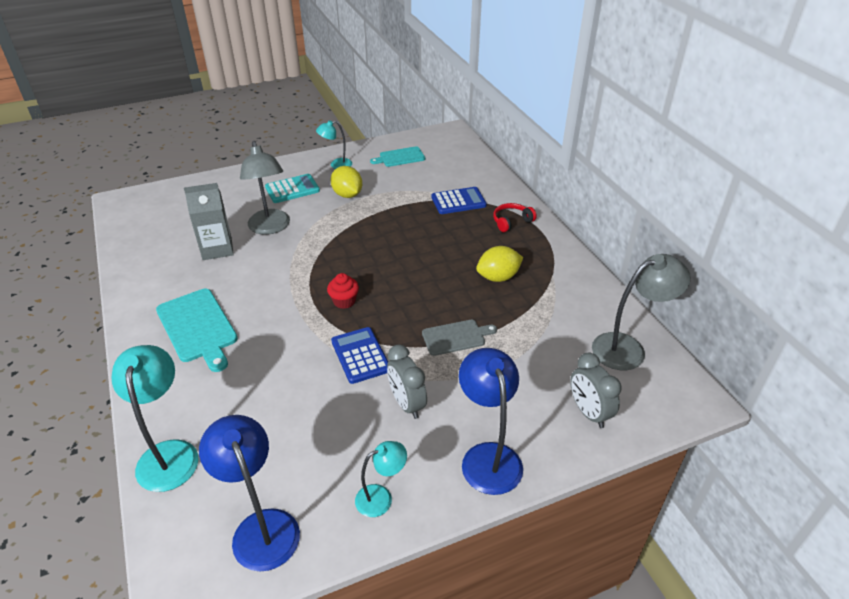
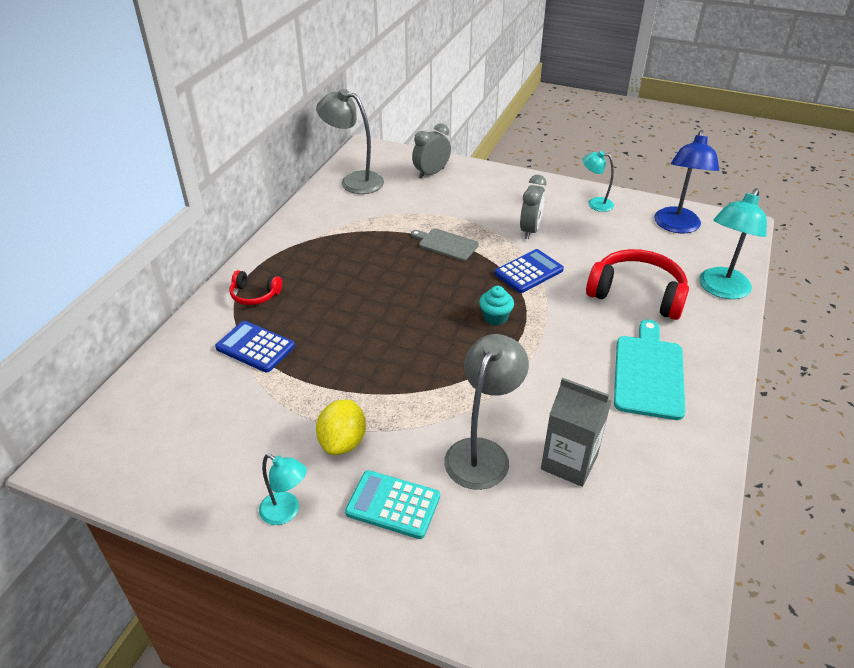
camera: 135 degrees left, 0 degrees up
(249, 394) = (637, 294): none -> red headphones
(344, 301) = (495, 317): red cupcake -> turquoise cupcake
(360, 355) = (528, 272): blue calculator -> blue calculator turned 150 degrees counterclockwise
(400, 157) = (199, 461): turquoise cutting board -> none
(488, 456) = (514, 187): blue lamp -> none
(498, 277) = (350, 261): yellow lemon -> none
(588, 412) = (431, 173): grey clock -> grey clock turned 150 degrees counterclockwise

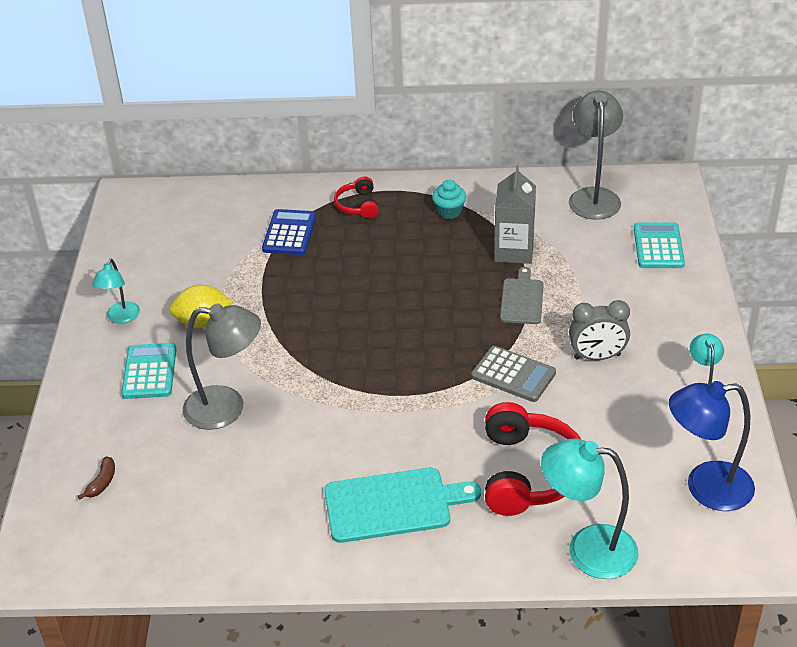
camera: 70 degrees right, 0 degrees up
(431, 173) = (658, 246): grey clock -> turquoise calculator
(495, 317) = (418, 369): turquoise cupcake -> turquoise cupcake (449, 211)
(528, 272) = (513, 375): blue calculator -> grey calculator
(548, 586) = (102, 482): none -> brown banana
(569, 462) = (239, 468): grey carton -> grey carton (514, 251)

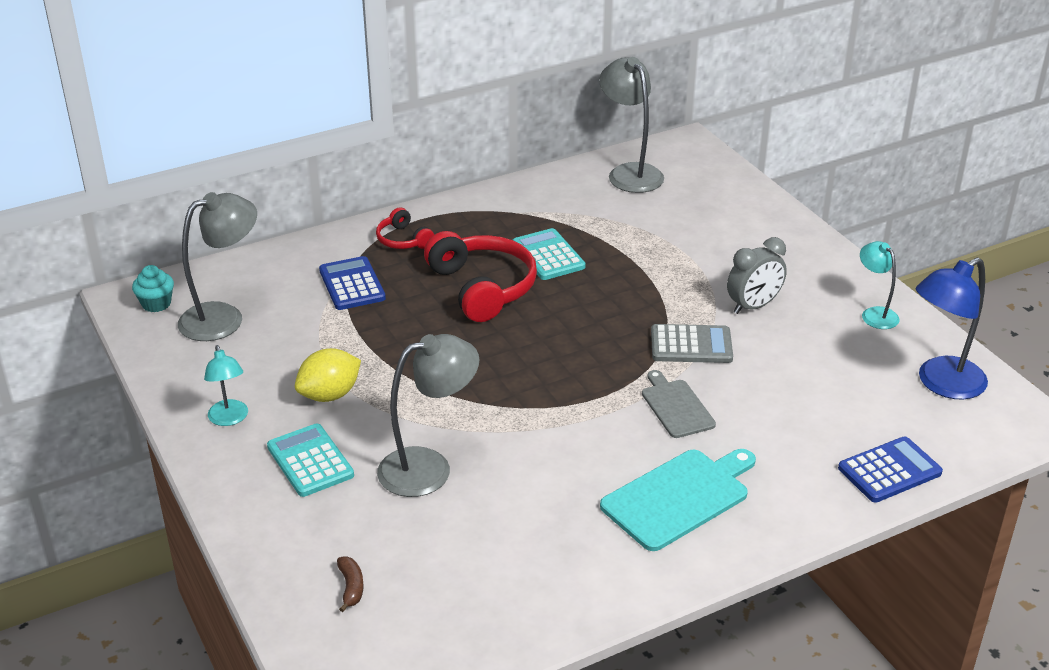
camera: 30 degrees left, 5 degrees down
(178, 232) = (224, 317): none -> grey lamp
(449, 211) = (502, 221): turquoise cupcake -> turquoise cupcake (156, 304)
(514, 251) = (596, 239): grey carton -> none
(522, 299) = (641, 278): grey cutting board -> grey cutting board (676, 406)
(528, 473) = (780, 424): red headphones -> red headphones (482, 288)
(587, 549) = (889, 471): turquoise lamp -> blue calculator
(658, 246) = (725, 199): turquoise calculator -> turquoise calculator (548, 255)

